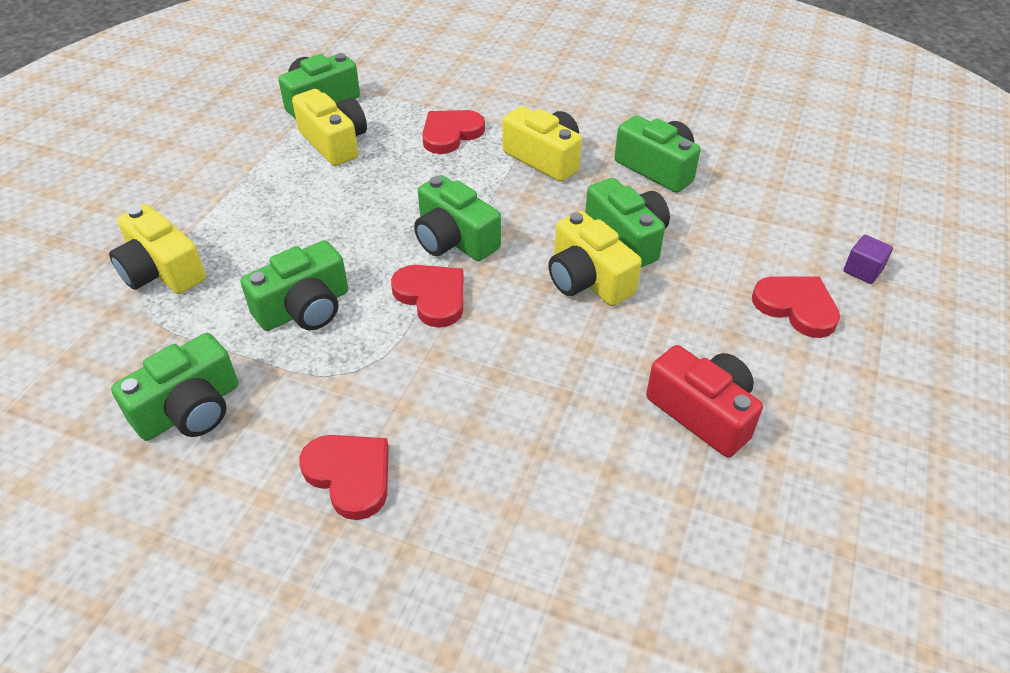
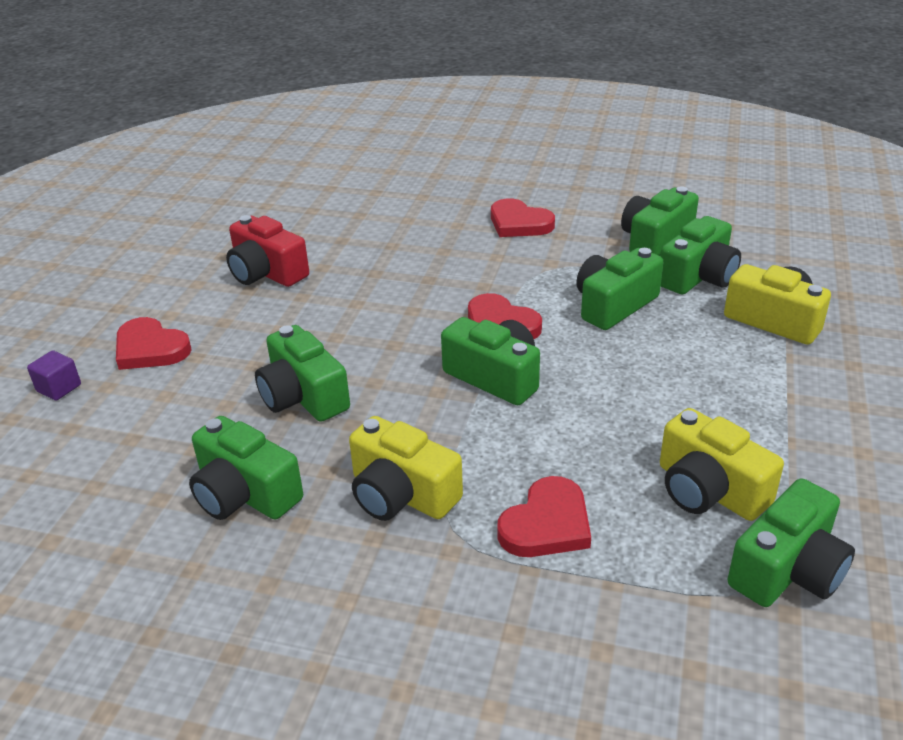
camera: 175 degrees right, 10 degrees down
(187, 338) = (698, 277): none -> green camera
(587, 279) = (350, 353): yellow camera -> none

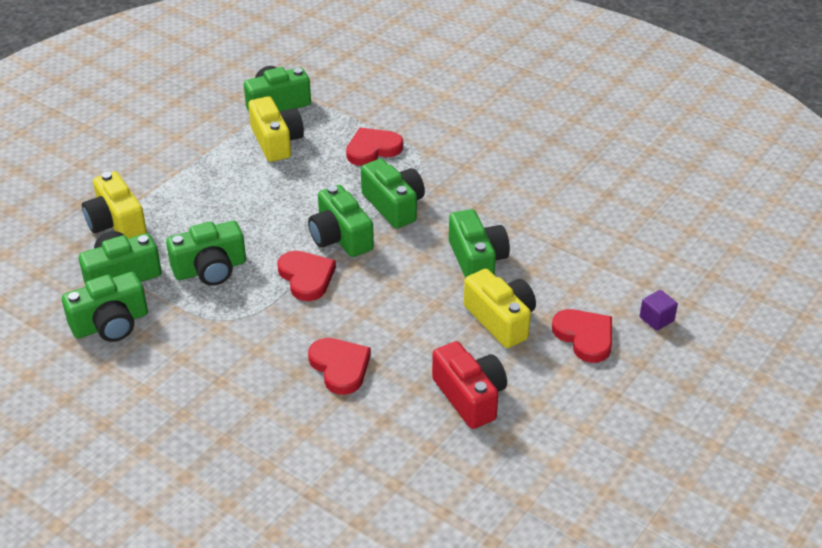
camera: 160 degrees left, 5 degrees up
(244, 494) = (531, 207): green camera -> green camera (394, 205)
(401, 494) = (441, 183): yellow camera -> yellow camera (501, 320)
(519, 223) = (204, 387): red heart -> red heart (340, 367)

